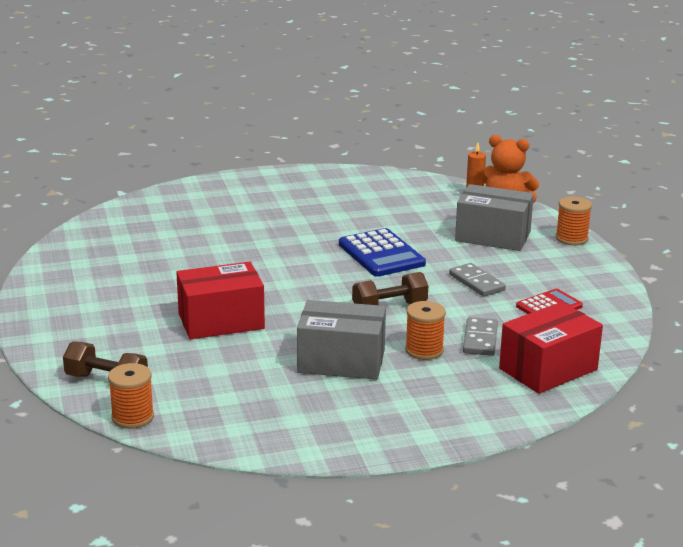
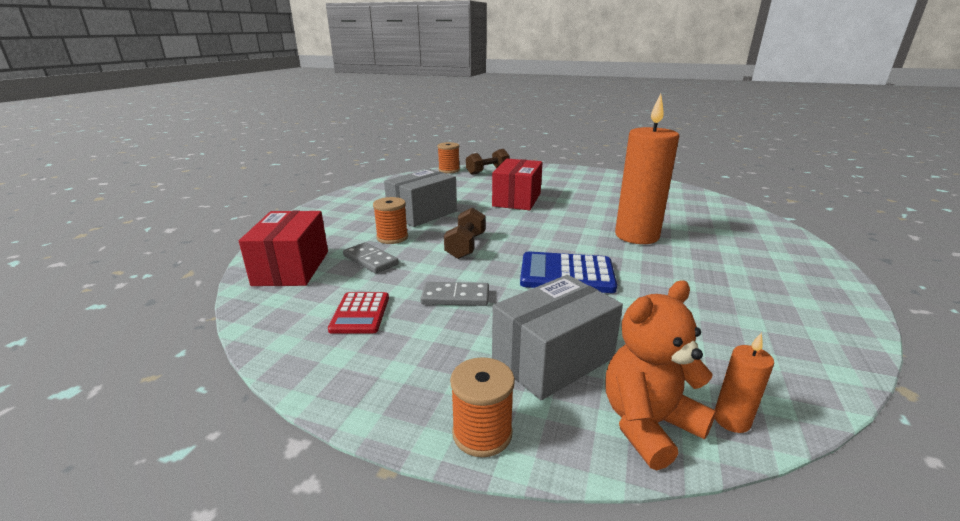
camera: 125 degrees right, 0 degrees up
(262, 242) = (636, 236): none -> orange candle

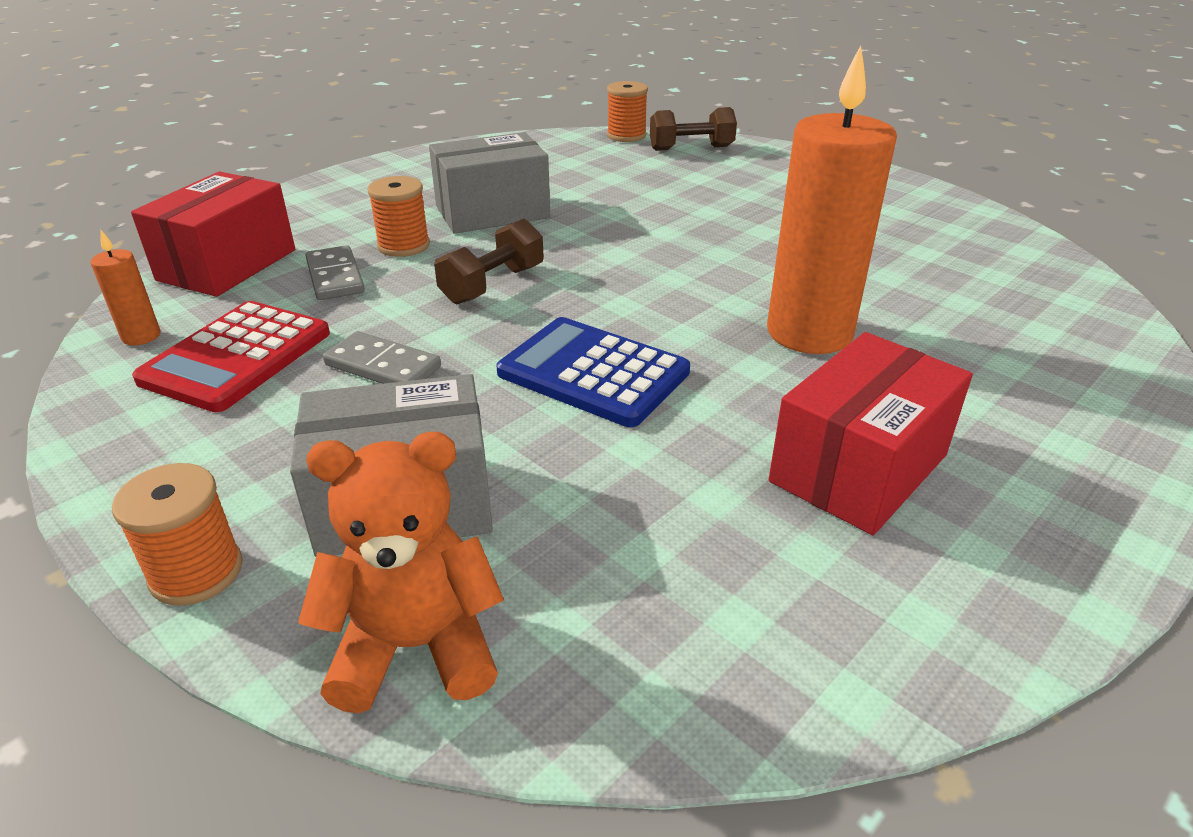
camera: 25 degrees right, 10 degrees up
(360, 313) = (237, 357): red calculator -> red calculator, size x1.58
(517, 199) = (677, 214): red box -> red box (859, 468)
(731, 420) = (546, 692): orange candle -> orange candle (141, 336)

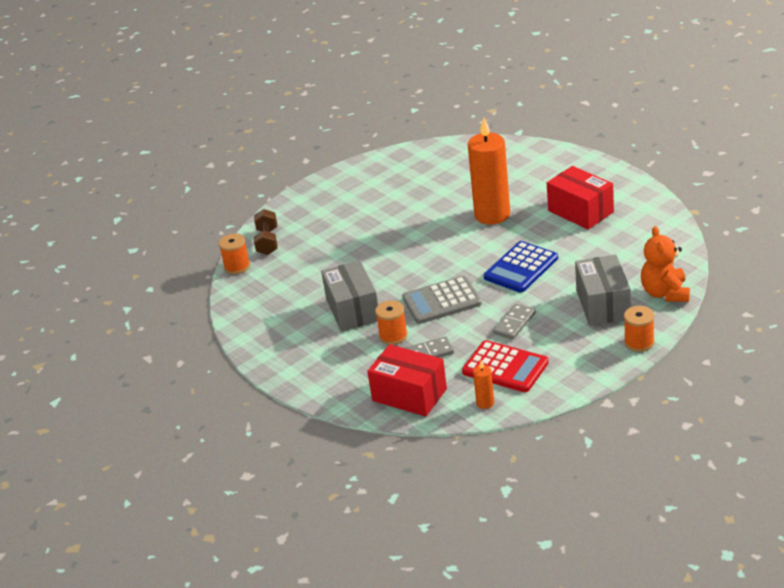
camera: 80 degrees left, 0 degrees up
(493, 285) = (441, 301): brown dumbbell -> grey calculator

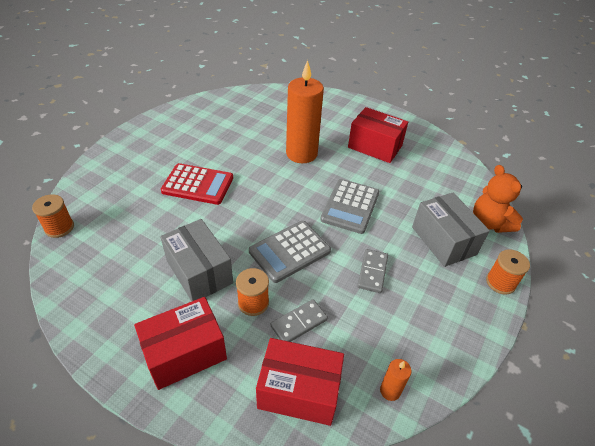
camera: 25 degrees left, 10 degrees up
(267, 241) = (90, 195): brown dumbbell -> none
(326, 363) = (185, 353): none -> red box
(505, 367) = (388, 332): red calculator -> red calculator (198, 184)
(521, 268) = (350, 206): blue calculator -> grey calculator

